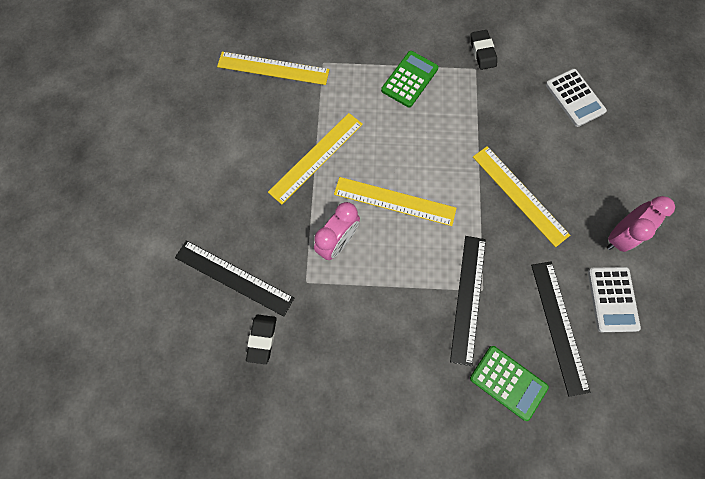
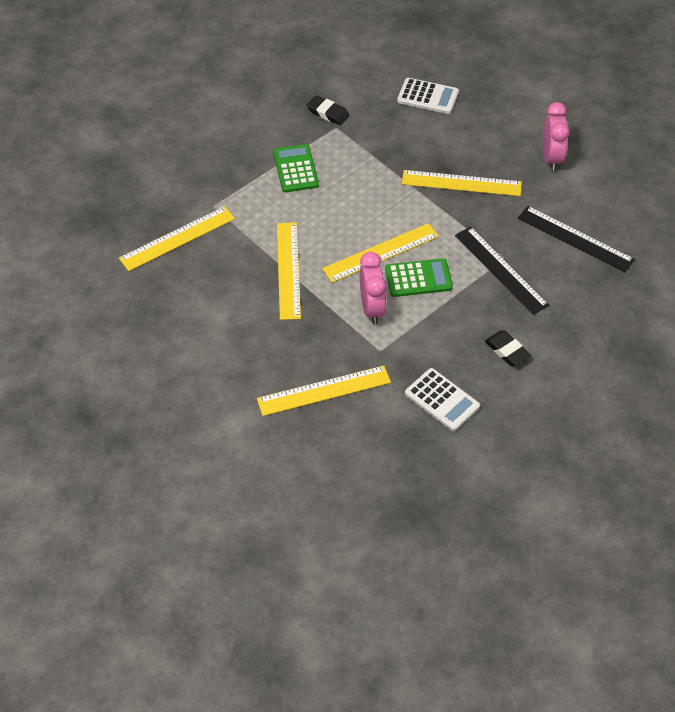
camera: 45 degrees left, 20 degrees down
(234, 277) = (324, 390): black ruler -> yellow ruler
(262, 339) = (392, 408): black eraser -> black eraser (507, 351)
(508, 382) = (581, 295): green calculator -> green calculator (418, 278)
(612, 299) = (589, 197): white calculator -> white calculator (442, 400)

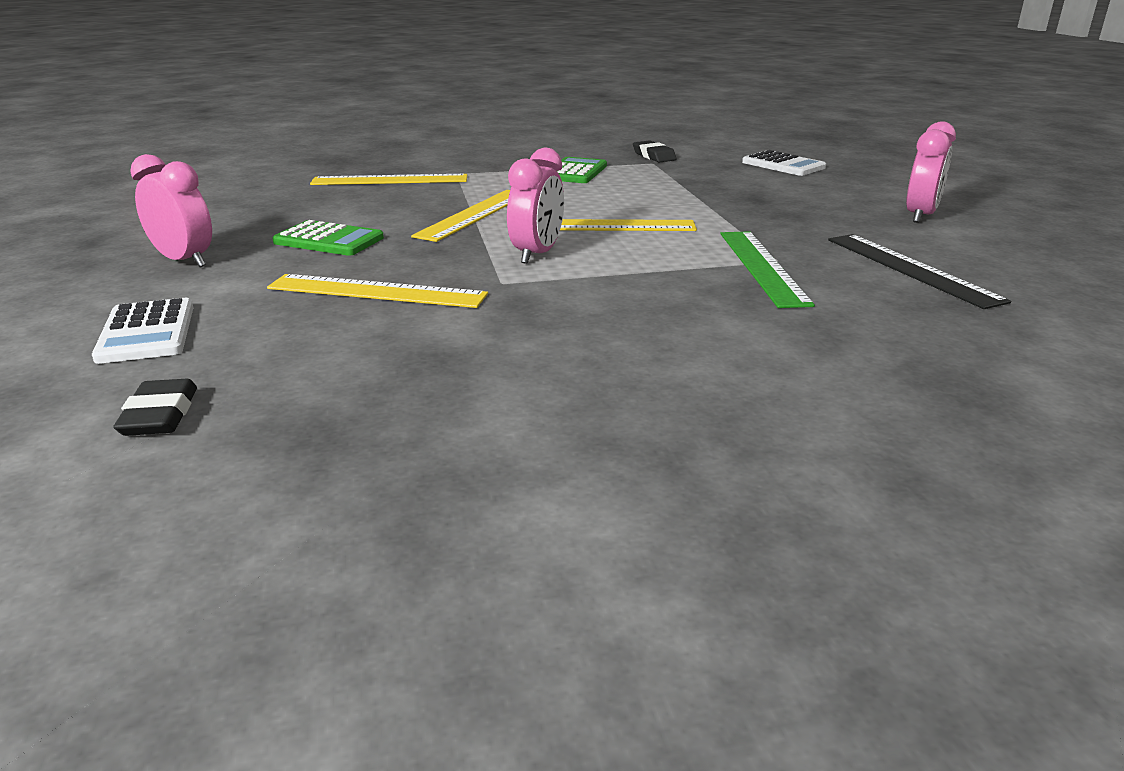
camera: 30 degrees right, 25 degrees down
(176, 410) = (184, 261): none -> pink clock
(418, 278) = (630, 249): green calculator -> green calculator (329, 240)
(442, 400) = (532, 340): white calculator -> white calculator (147, 332)
(461, 183) = (770, 209): yellow ruler -> none
(501, 270) = (762, 266): black ruler -> green ruler
(507, 351) = (697, 326): black eraser -> black eraser (160, 415)

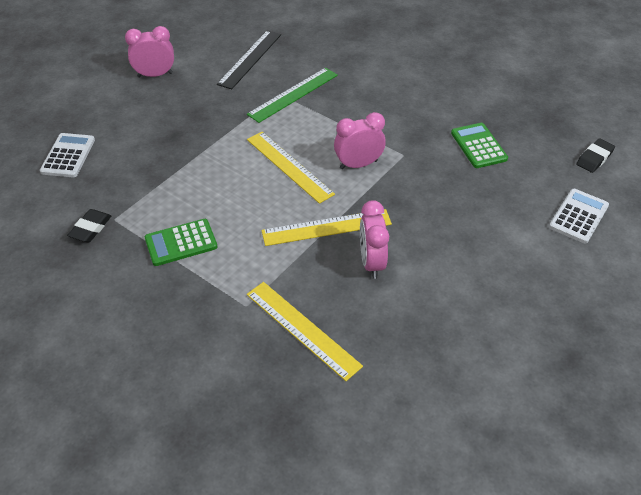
camera: 130 degrees left, 20 degrees up
(184, 261) = (528, 283): pink clock -> pink clock (371, 262)
(329, 240) = (435, 253): green calculator -> green calculator (478, 146)
(377, 291) = (461, 183): yellow ruler -> none

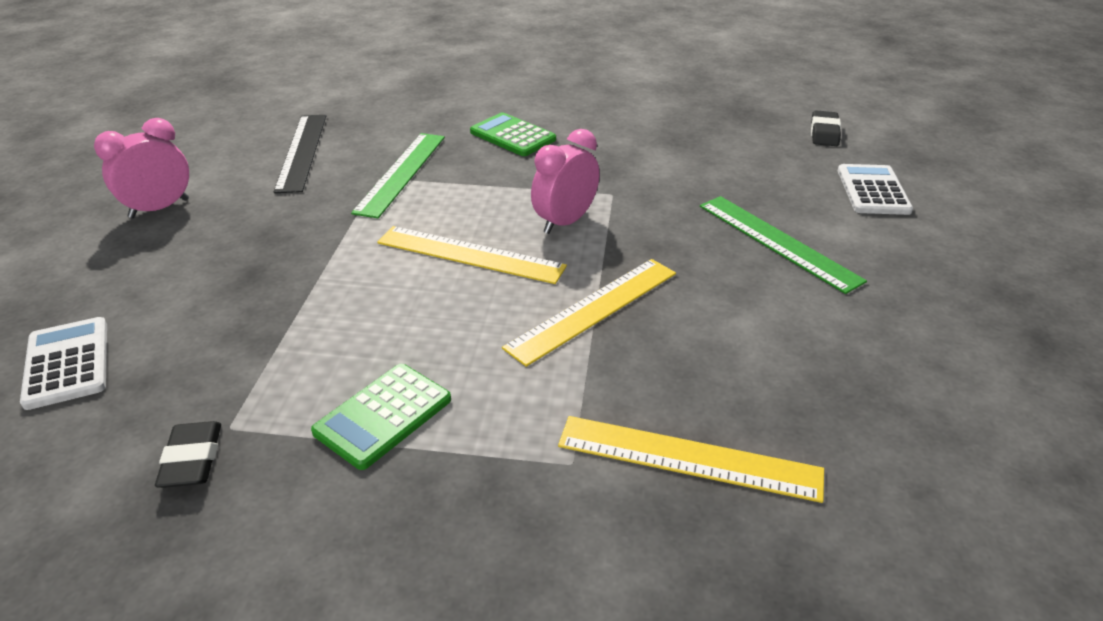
camera: 30 degrees left, 10 degrees down
(371, 262) = (696, 328): pink clock -> none
(473, 228) = (777, 242): none -> green ruler
(478, 146) = (691, 158): green calculator -> green calculator (512, 136)

